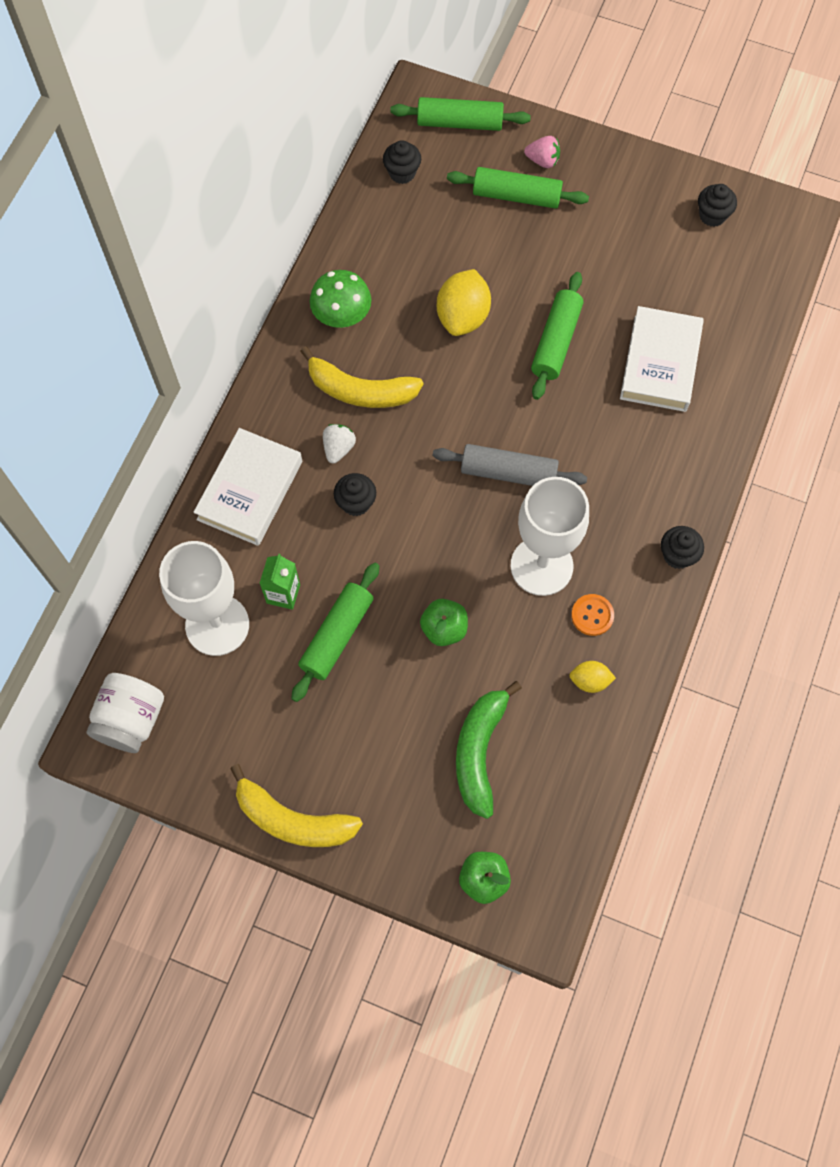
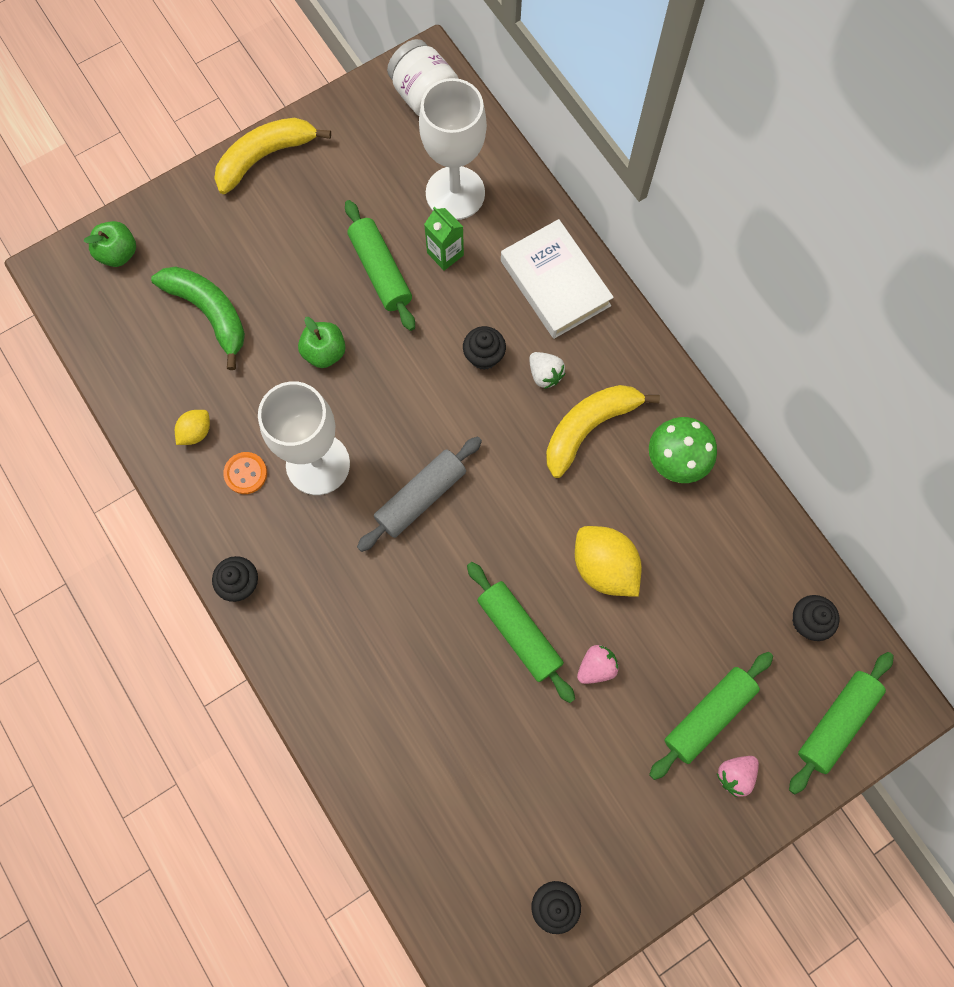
camera: 125 degrees right, 5 degrees up
(539, 280) = (596, 667): none -> pink strawberry
(660, 363) = (428, 714): white book -> none

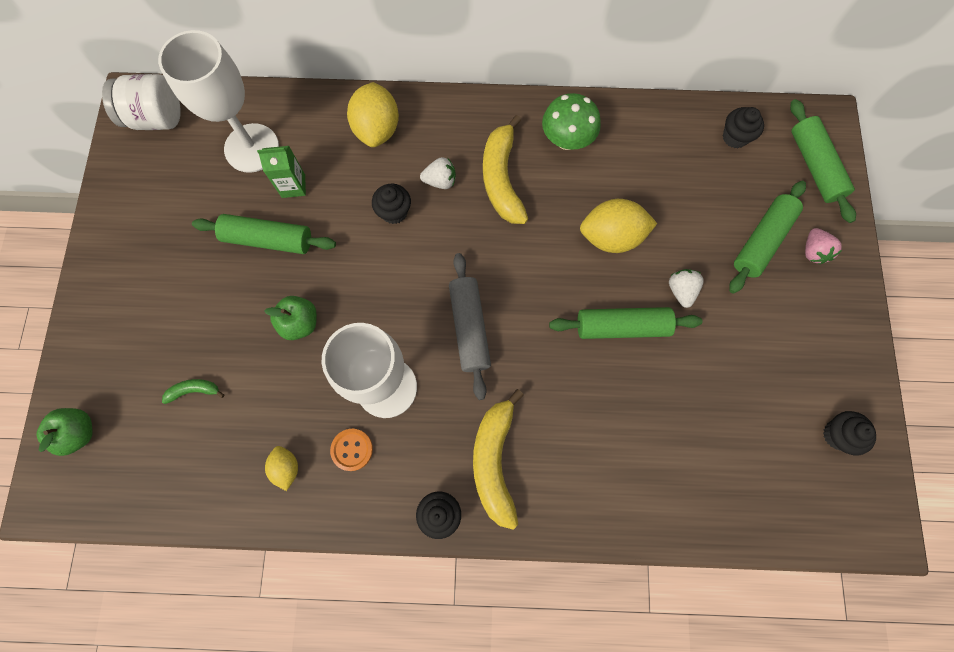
camera: 55 degrees left, 0 degrees up
(210, 312) = (194, 390): green banana -> green banana, size x0.47
(265, 156) = (100, 262): yellow banana -> yellow banana (494, 461)
(555, 283) = (377, 129): white book -> yellow lemon
(596, 667) = (681, 290): pink strawberry -> white strawberry
(708, 715) = (761, 241): green rolling pin -> green rolling pin turned 45 degrees clockwise

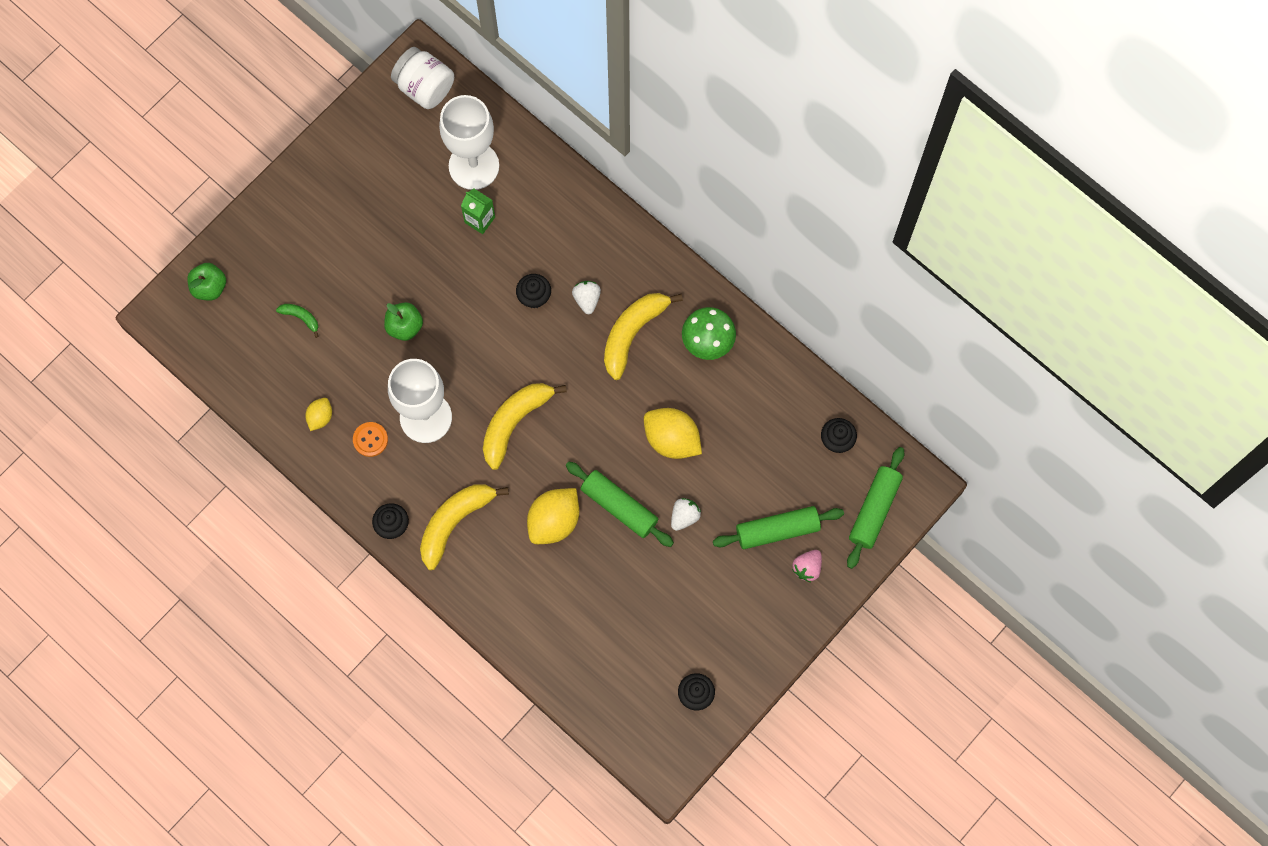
camera: 40 degrees right, 0 degrees up
(268, 239) = (431, 247): green rolling pin -> none
(377, 129) = (576, 222): yellow lemon -> yellow lemon (554, 521)
(440, 181) = (587, 299): white strawberry -> white strawberry turned 135 degrees counterclockwise
(469, 328) = (514, 422): grey rolling pin -> yellow banana

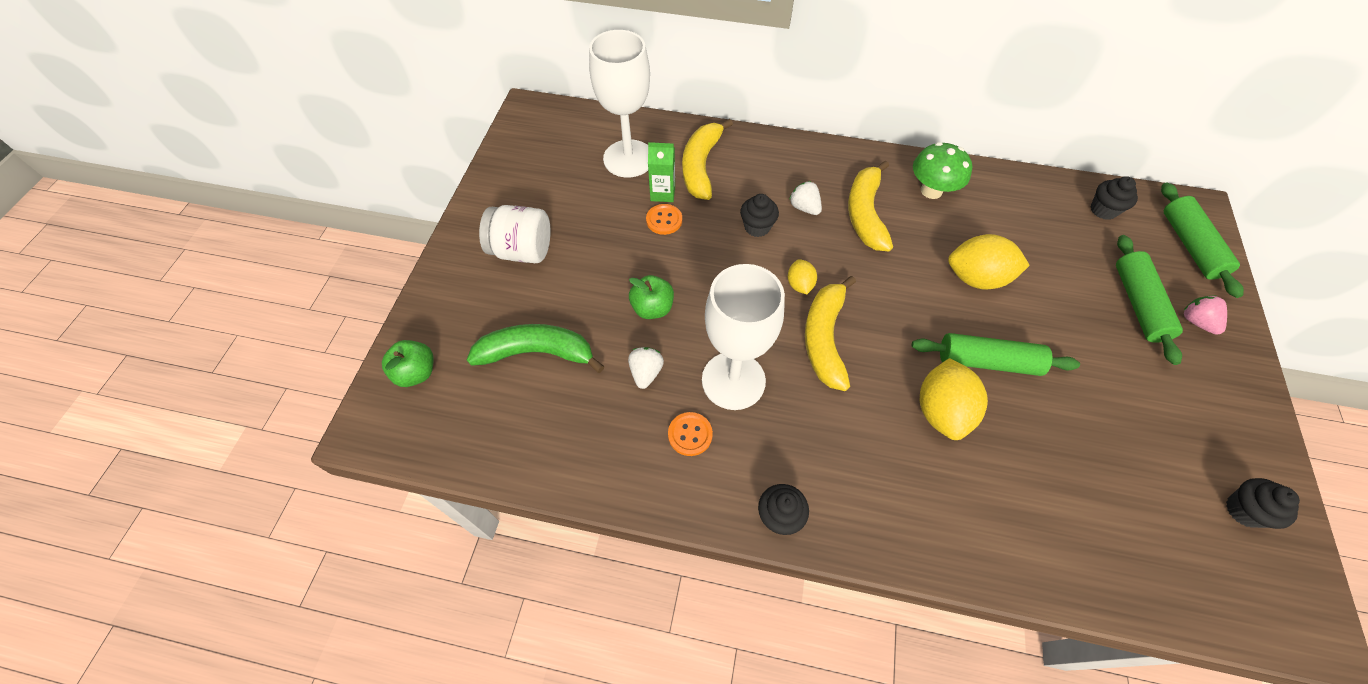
camera: 30 degrees left, 15 degrees down
(301, 317) = (537, 352): green banana -> green banana, size x2.14
(320, 417) = (618, 441): yellow lemon -> yellow lemon (799, 285)
(425, 87) = (547, 125): white jar -> white jar (522, 250)
(454, 522) = (843, 471): yellow banana -> yellow banana (701, 166)
(463, 249) = (664, 220): none -> orange button
(684, 516) = (1052, 337): white strawberry -> white strawberry (646, 372)
(777, 530) = (1137, 304): green rolling pin -> green rolling pin turned 45 degrees counterclockwise
(807, 568) = (1196, 322): pink strawberry -> pink strawberry turned 150 degrees clockwise

